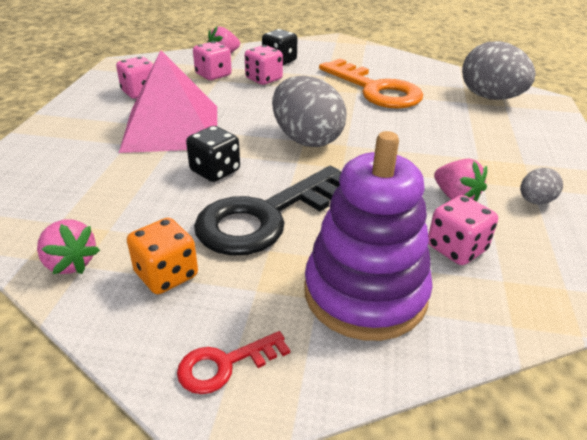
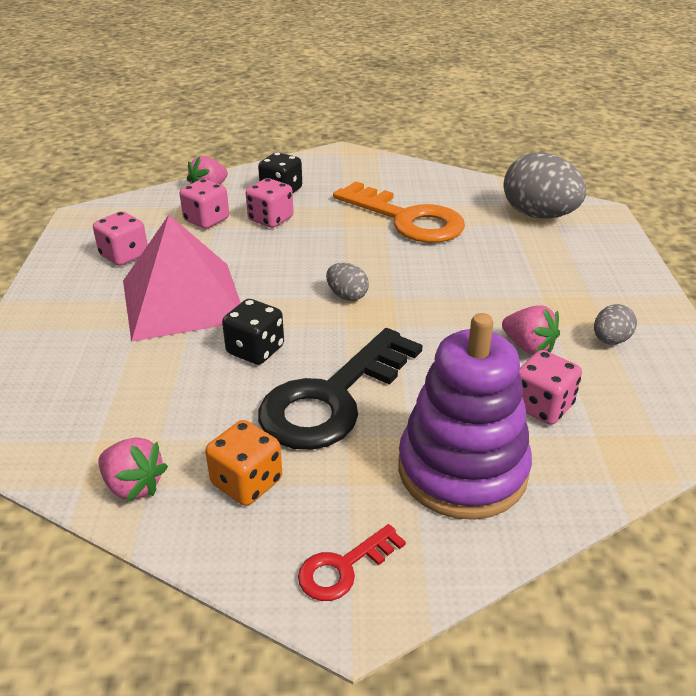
camera: 10 degrees left, 0 degrees up
(306, 139) = (347, 296): grey egg -> grey egg, size x0.48

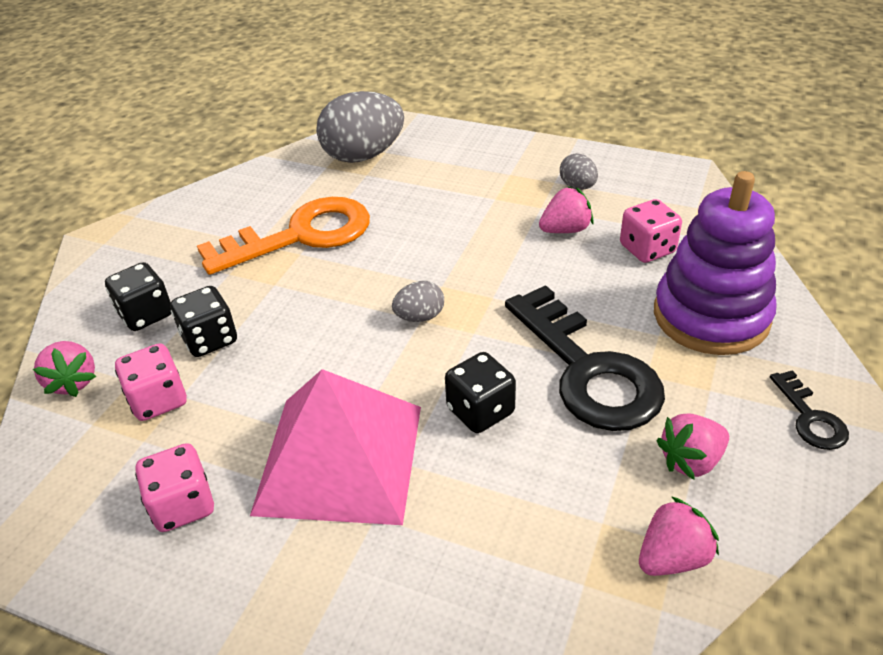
camera: 65 degrees left, 5 degrees up
(247, 482) = (691, 461): orange dice -> pink strawberry
(270, 219) = (210, 339): pink dice -> black dice
(344, 568) = (810, 417): red key -> black key

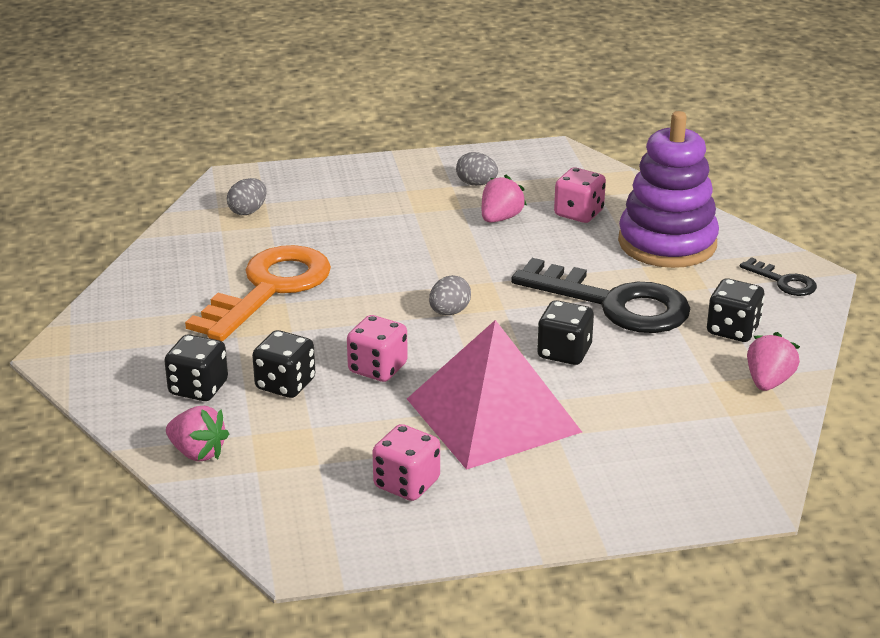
camera: 35 degrees left, 10 degrees down
(158, 400) = (296, 436): pink dice -> pink dice (377, 368)
(363, 156) = (248, 211): grey egg -> grey egg, size x0.48
(691, 461) = (733, 330): pink strawberry -> black dice

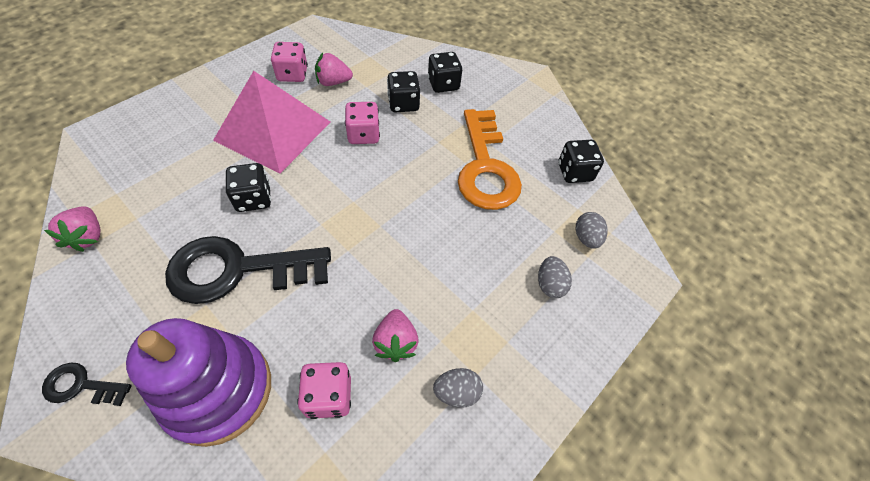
camera: 140 degrees right, 25 degrees up
(197, 453) = (405, 53): pink strawberry -> pink strawberry (333, 82)
(449, 312) = (355, 201): grey egg -> grey egg (549, 284)
(733, 330) = (125, 284): black dice -> black dice (574, 172)

